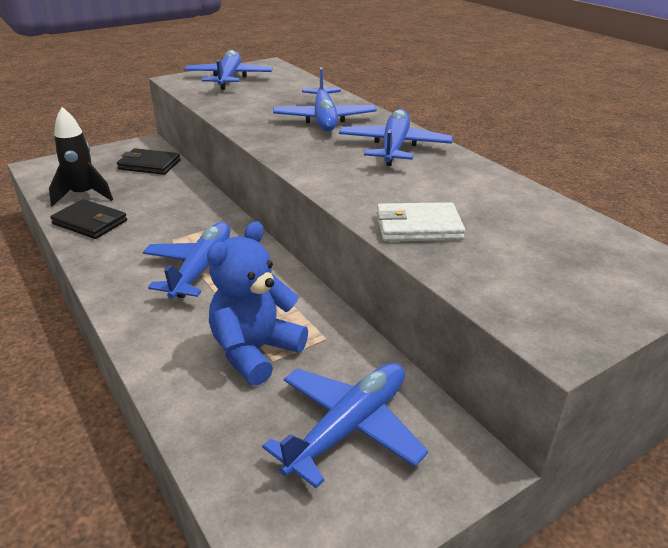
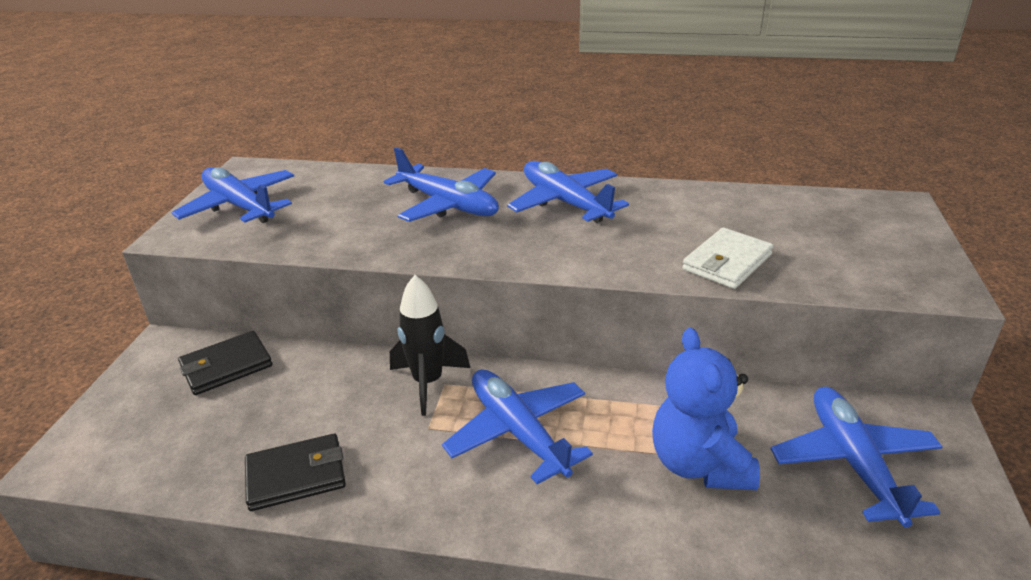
camera: 45 degrees left, 0 degrees up
(83, 195) = (216, 453): black rocket -> black rocket (428, 383)

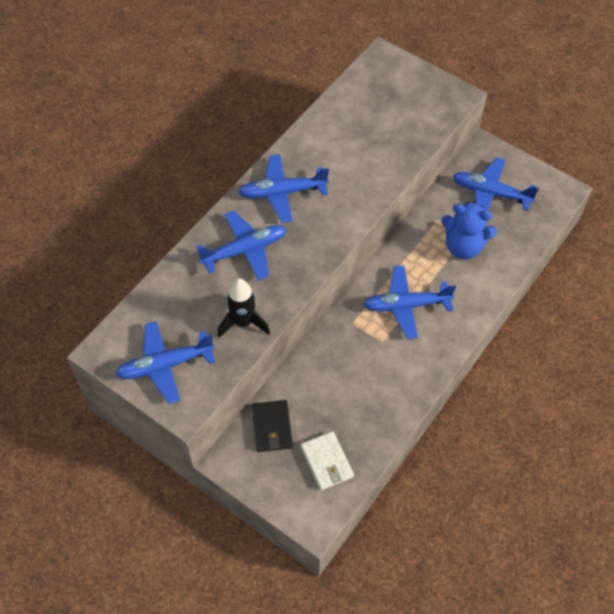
camera: 65 degrees left, 25 degrees up
(296, 475) = (385, 409): black wallet -> none
(428, 383) = (346, 330): black rocket -> black rocket (243, 322)
(727, 262) = (390, 157): white wallet -> white wallet (327, 462)

